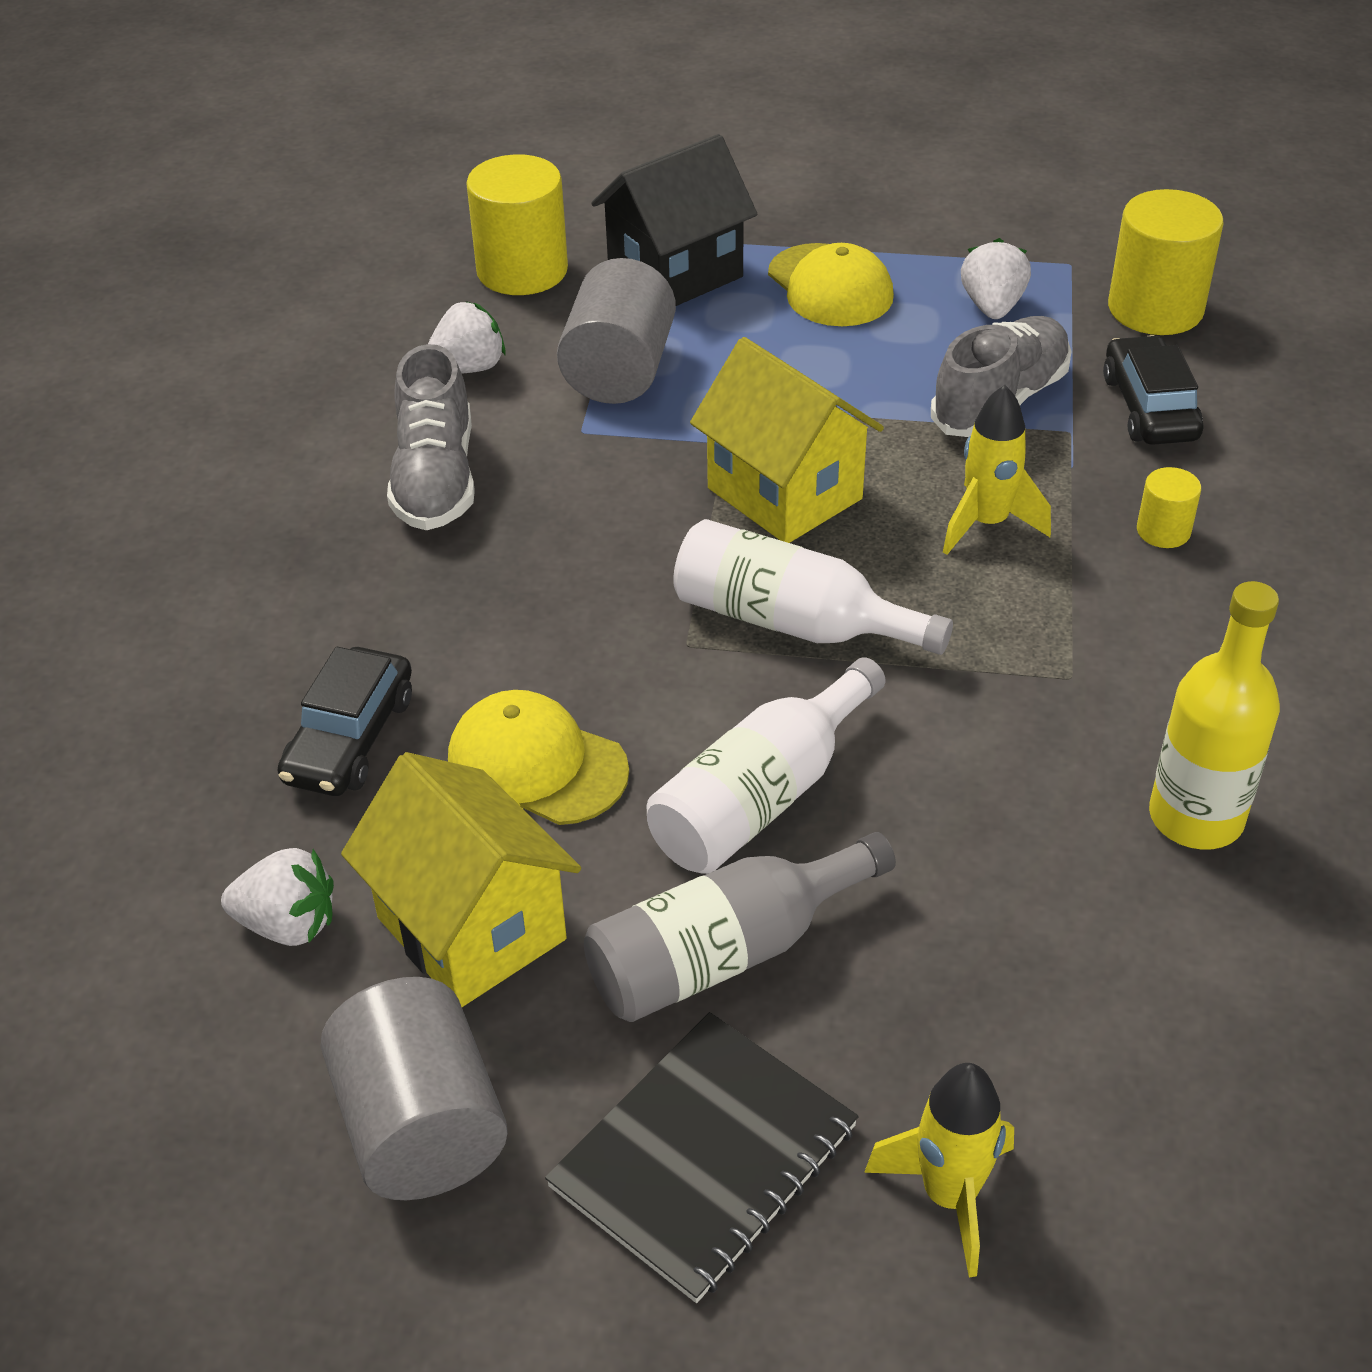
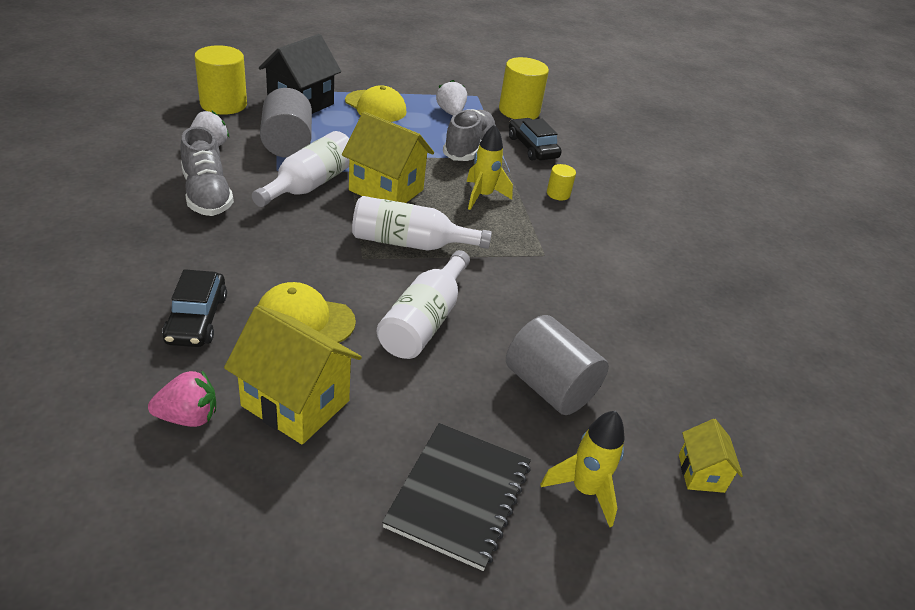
camera: 25 degrees left, 5 degrees down
(288, 924) = (188, 417): white strawberry -> pink strawberry
(421, 1126) = (300, 510): grey cylinder -> grey cylinder (549, 387)
(635, 470) = (310, 184): none -> white bottle
(724, 953) = (432, 395): grey bottle -> none
(1196, 817) = (620, 306): yellow bottle -> none
(1211, 1211) = (701, 473): none -> yellow house

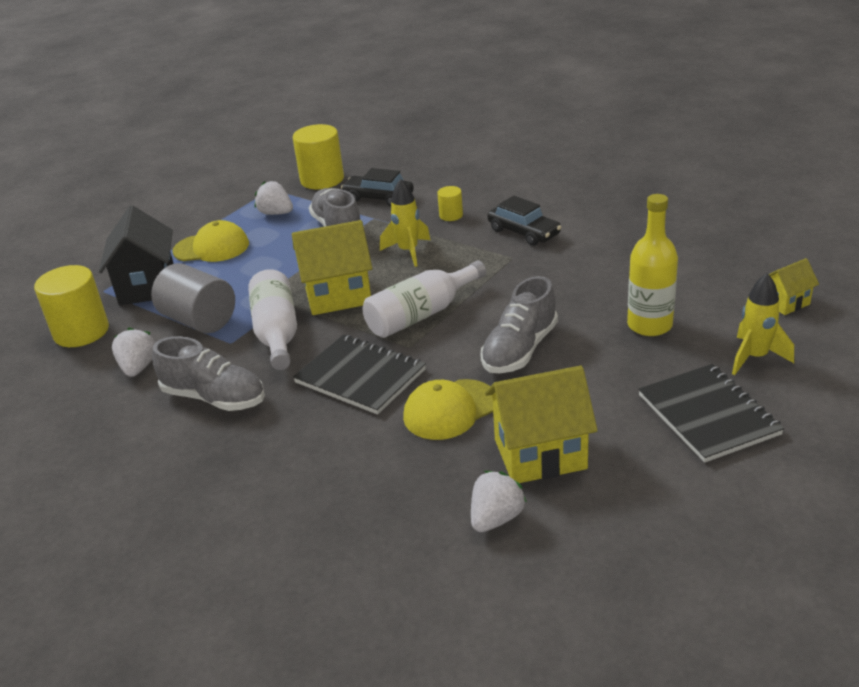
camera: 35 degrees left, 5 degrees down
(188, 417) = (496, 518): pink strawberry -> white strawberry
(196, 319) = (381, 469): black car -> black car (524, 232)
(299, 251) = (360, 376): none -> black notebook
(424, 321) = (519, 350): white bottle -> grey shoe
(549, 387) = (649, 325): grey cylinder -> yellow bottle
(701, 473) = (786, 303): yellow house -> yellow house turned 75 degrees counterclockwise

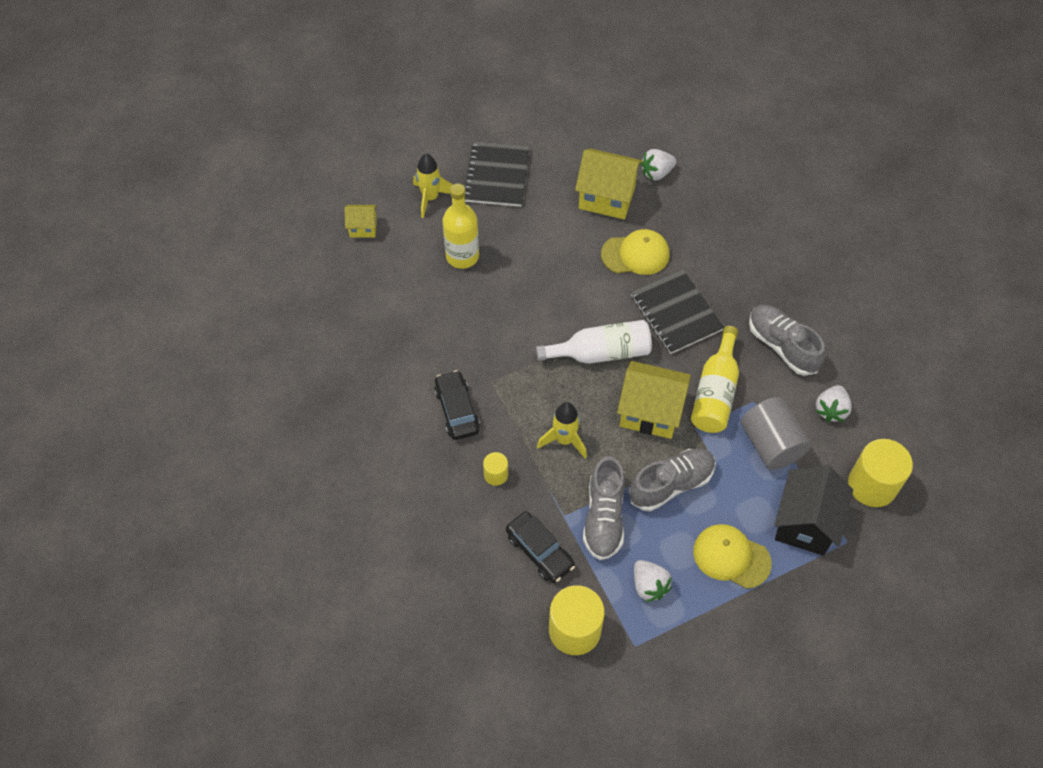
camera: 155 degrees left, 25 degrees up
(277, 333) = (715, 393): white bottle -> yellow bottle
(519, 350) = (559, 280): grey shoe -> grey shoe (671, 484)

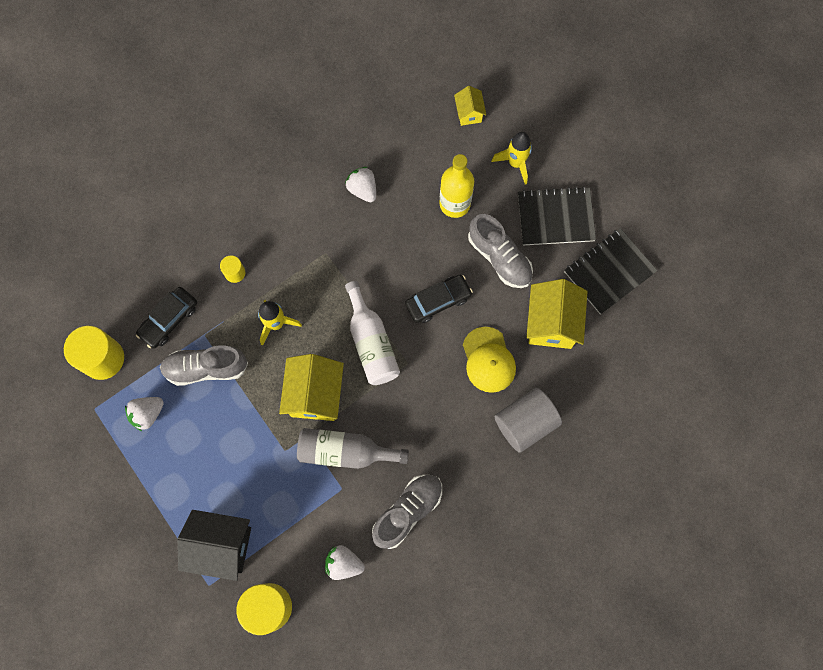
camera: 80 degrees right, 15 degrees up
(457, 410) = (292, 230): black car -> black car (438, 301)
(656, 173) = (594, 368): white strawberry -> white strawberry (363, 189)
(671, 484) = (245, 422): grey shoe -> grey shoe (499, 258)
(676, 313) = (427, 406): black notebook -> black notebook (609, 272)
(715, 393) = (345, 451): yellow bottle -> grey bottle
(731, 557) = (182, 481): yellow cap -> none
(771, 444) = (298, 508): grey cylinder -> grey cylinder (525, 423)

